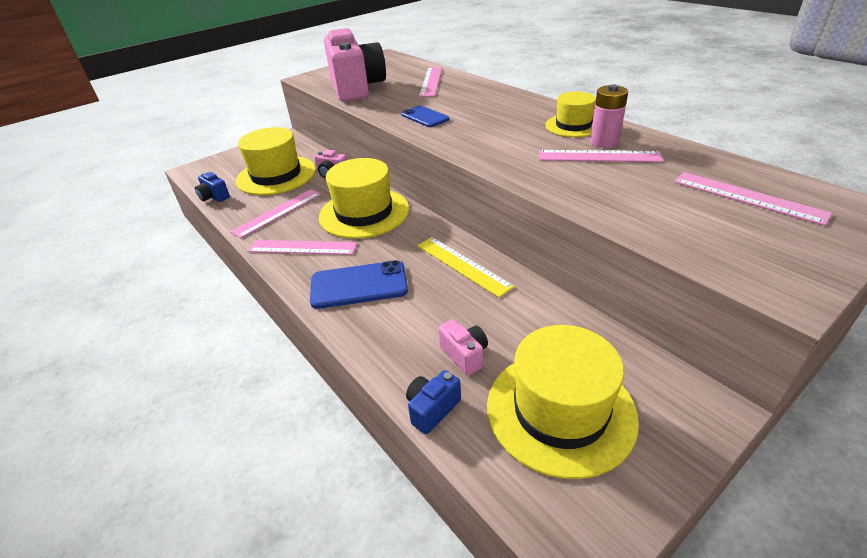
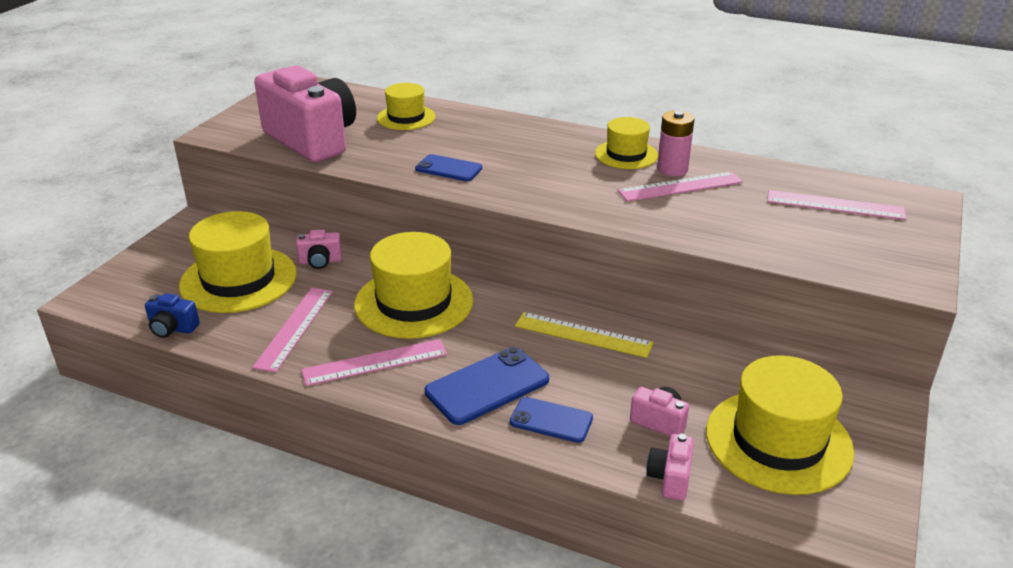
camera: 30 degrees left, 5 degrees down
(381, 326) = (551, 420): none -> blue phone
(431, 81) = (406, 117): pink ruler -> yellow hat
(432, 409) = (670, 478): blue camera -> pink camera

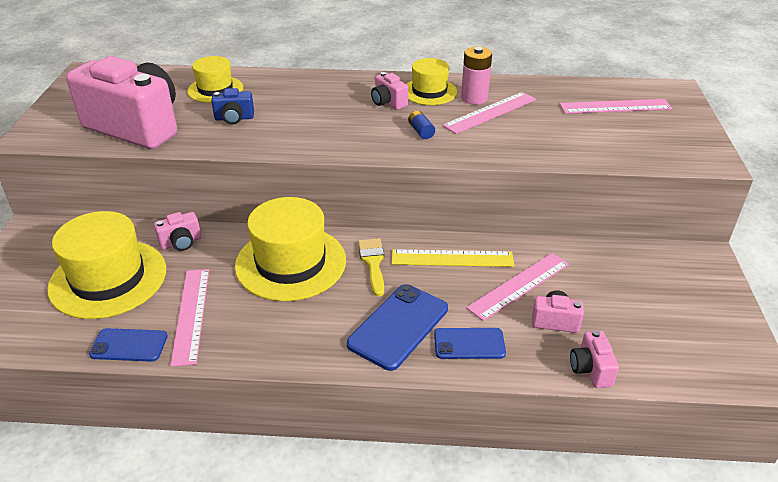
camera: 20 degrees left, 5 degrees up
(172, 328) = (65, 346): blue camera -> blue camera (234, 118)
(375, 362) = (286, 330): pink ruler -> pink ruler (519, 285)
(448, 168) = (284, 132): blue phone -> blue phone (129, 345)
(496, 320) = (373, 263): none -> yellow brush
(574, 158) = (388, 102): none -> pink camera
(590, 192) = (421, 131): none -> blue battery
(778, 441) = (651, 313): yellow hat -> none

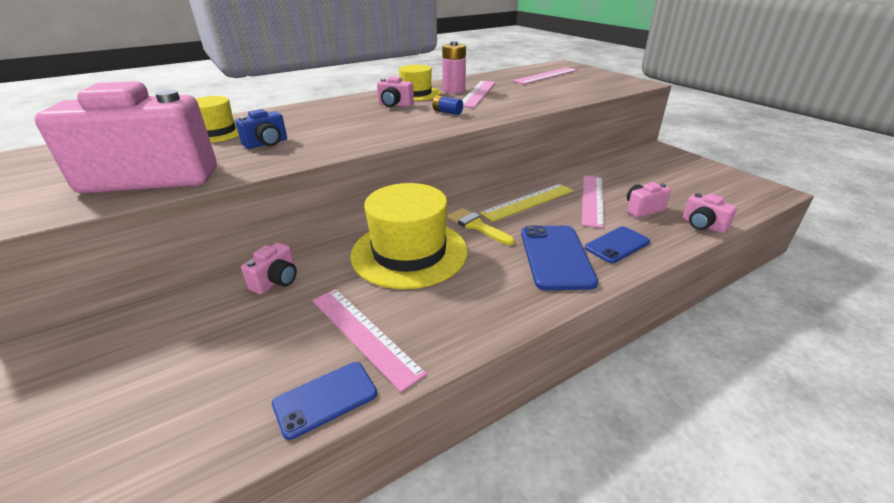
camera: 35 degrees left, 5 degrees down
(108, 278) = (220, 348): yellow hat -> none

